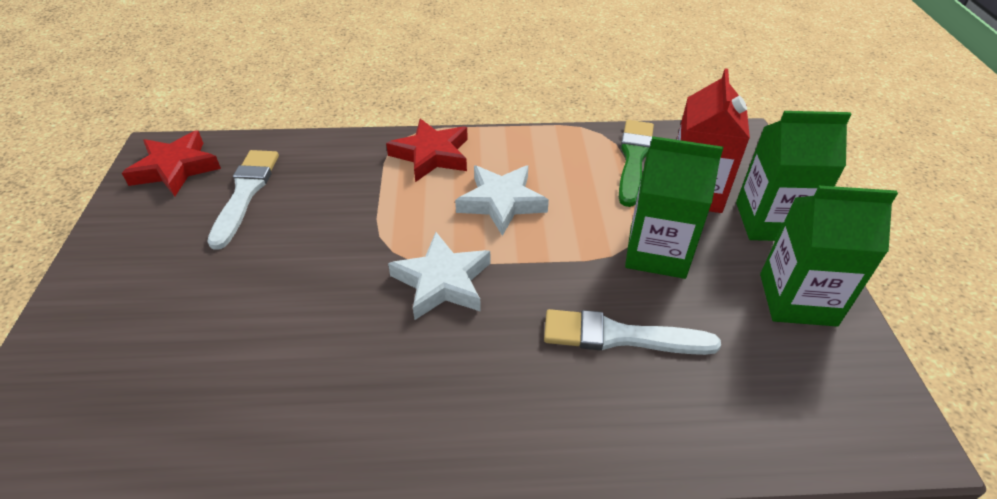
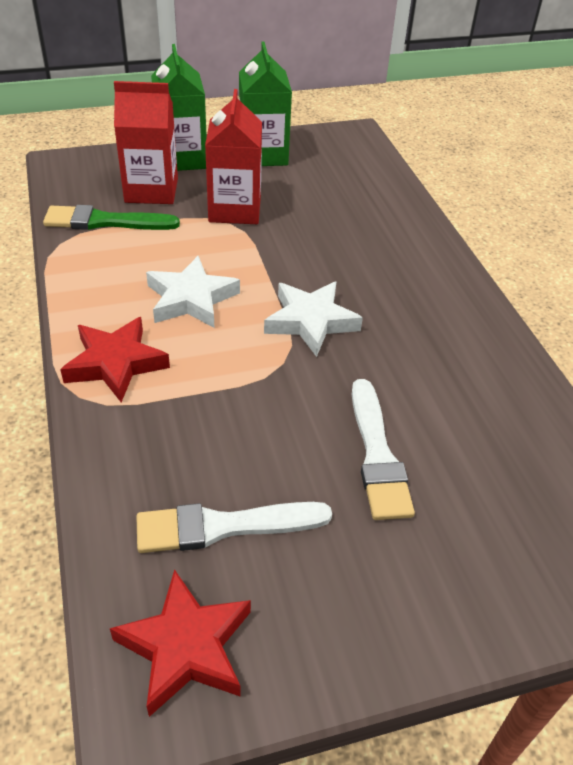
camera: 105 degrees left, 0 degrees up
(620, 336) = (329, 225): white brush -> white brush (377, 455)
(657, 252) = (235, 209): green carton -> red carton

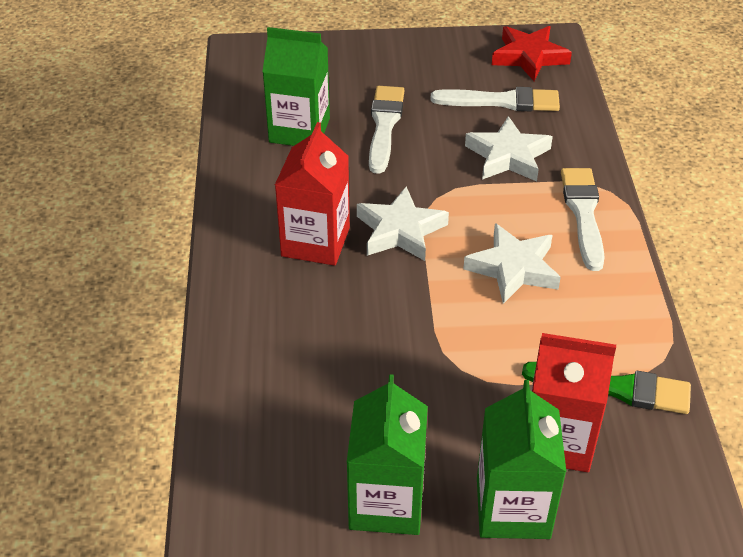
camera: 165 degrees left, 0 degrees up
(115, 363) = (583, 213): red star -> white brush
(207, 429) = (508, 156): none -> white star
(235, 209) = (449, 389): red carton -> red carton (315, 242)
(479, 431) = (299, 130): none -> green carton

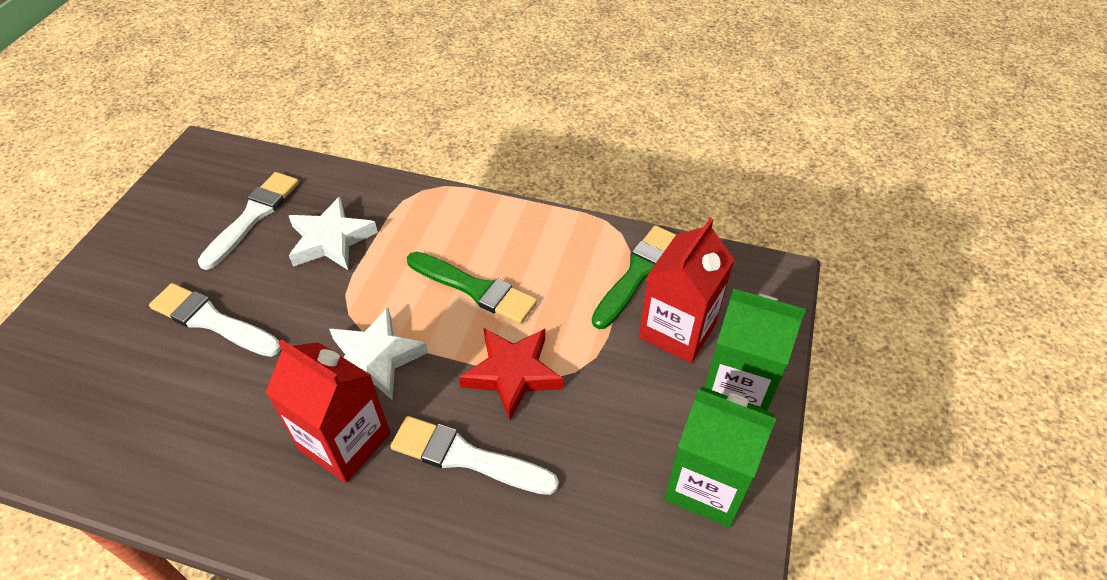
camera: 70 degrees left, 5 degrees up
(299, 130) = (156, 403): green carton -> none
(513, 268) = (475, 289): white star -> green brush
(529, 57) = (208, 174): red star -> red star (512, 374)
(583, 213) = (437, 217): white brush -> white brush (466, 457)

